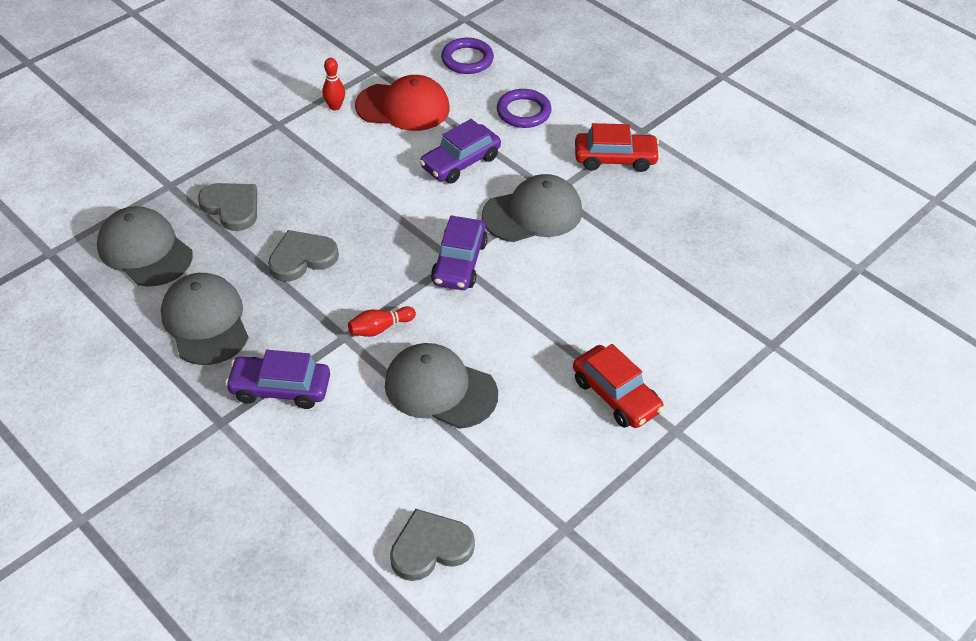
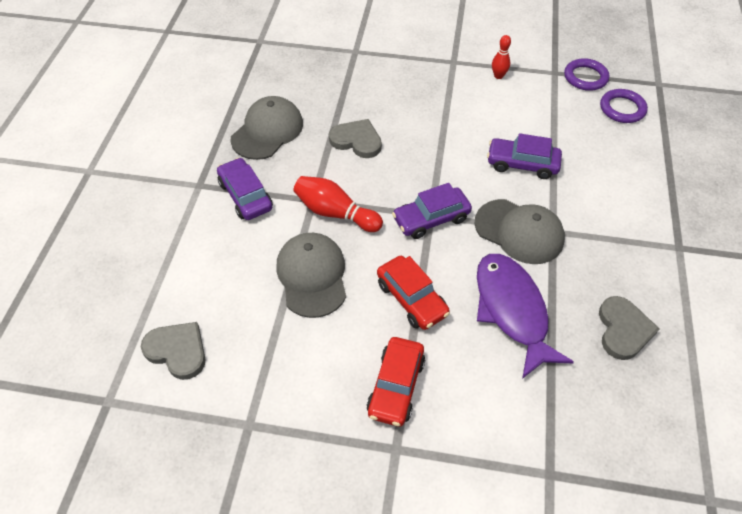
camera: 55 degrees right, 5 degrees up
(145, 250) = (296, 73): grey cap -> none
(232, 207) = (365, 86): grey heart -> grey heart (623, 330)
(380, 328) = (335, 213): red bowling pin -> red bowling pin, size x1.69
(403, 107) = (537, 106): red cap -> none
(523, 112) = (610, 168): purple ring -> purple ring (585, 77)
(608, 271) = (512, 310): none -> purple fish
(615, 159) = (629, 248): red car -> red car (412, 299)

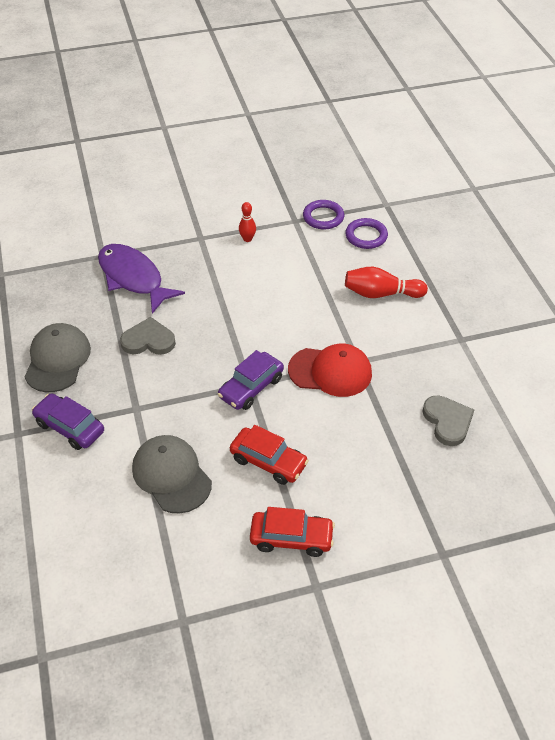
camera: 25 degrees left, 5 degrees down
(177, 351) = (83, 588): grey heart -> none
(335, 213) = (163, 413): red bowling pin -> red bowling pin (381, 294)
(396, 386) = (291, 538): red car -> red car turned 75 degrees counterclockwise
(512, 310) = (355, 439): purple fish -> purple fish (133, 278)
(519, 231) = (330, 372): grey cap -> red cap
(522, 164) = (305, 312): purple car -> none

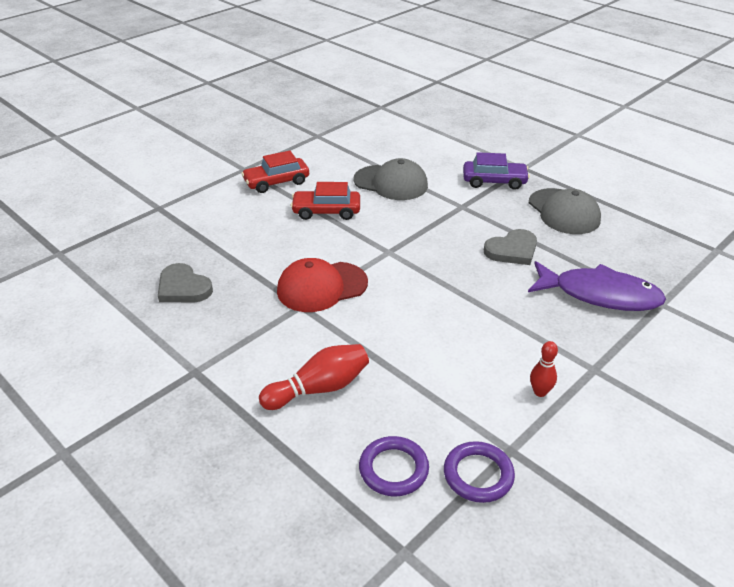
camera: 150 degrees right, 10 degrees down
(251, 387) = (384, 250): purple car -> none

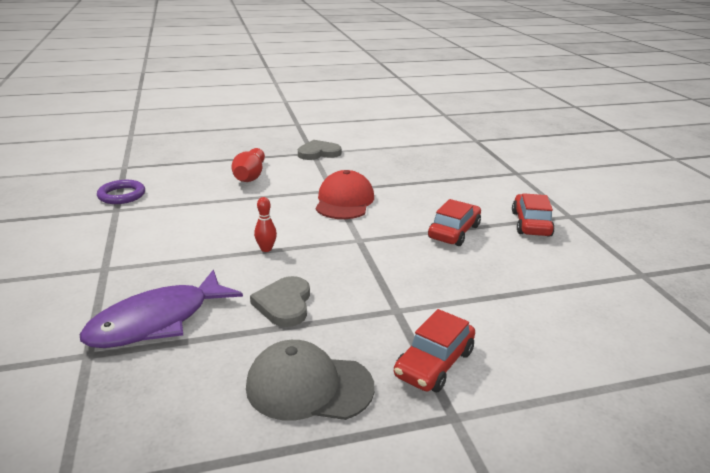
camera: 120 degrees right, 10 degrees down
(183, 287) = (397, 163): grey heart -> grey heart (318, 153)
(391, 183) = (486, 283): grey cap -> none
(393, 469) = (166, 177): purple ring -> none
(494, 181) = (434, 363): purple car -> red car
(540, 392) = (129, 237): red bowling pin -> red bowling pin (266, 249)

